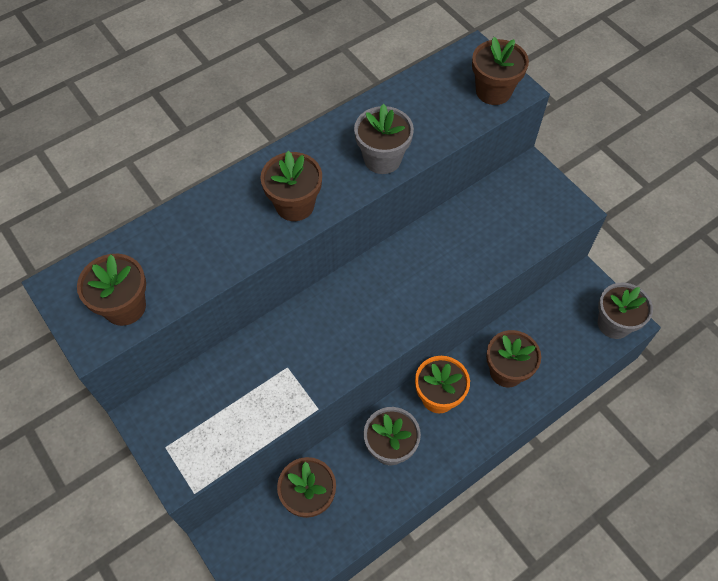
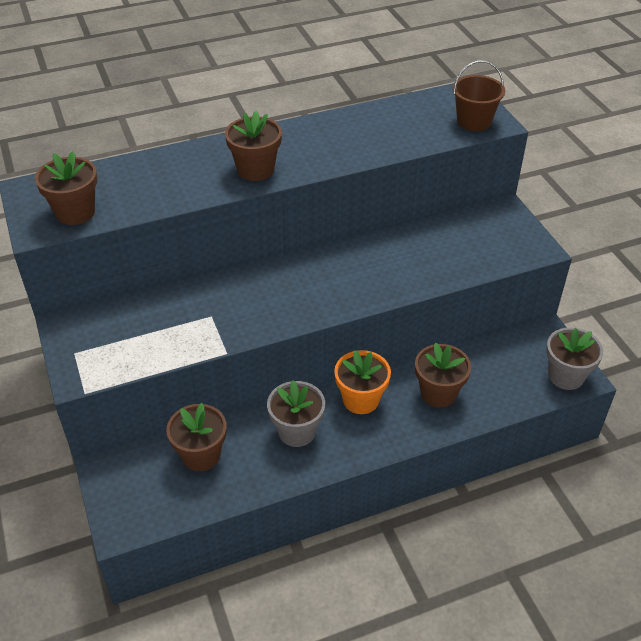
camera: 15 degrees right, 15 degrees down
(382, 159) = (349, 151): grey flower pot -> none
(493, 91) = (474, 121): brown flower pot -> brown bucket

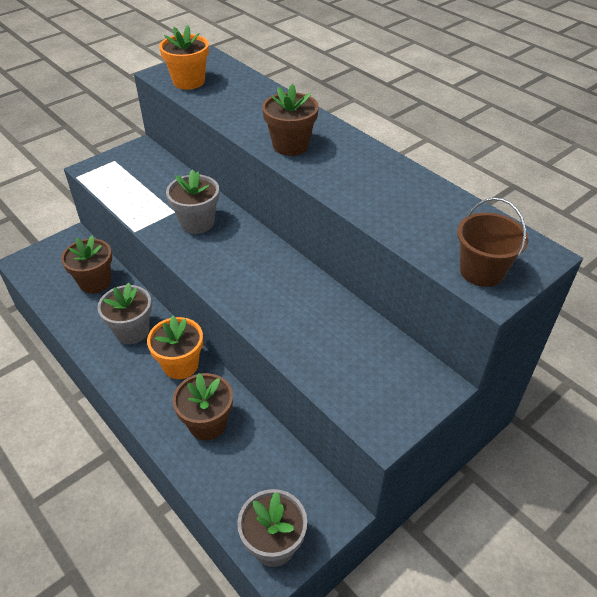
camera: 70 degrees right, 0 degrees up
(75, 212) = (189, 81): brown flower pot -> orange flower pot
(241, 302) = (197, 223): none -> grey flower pot

